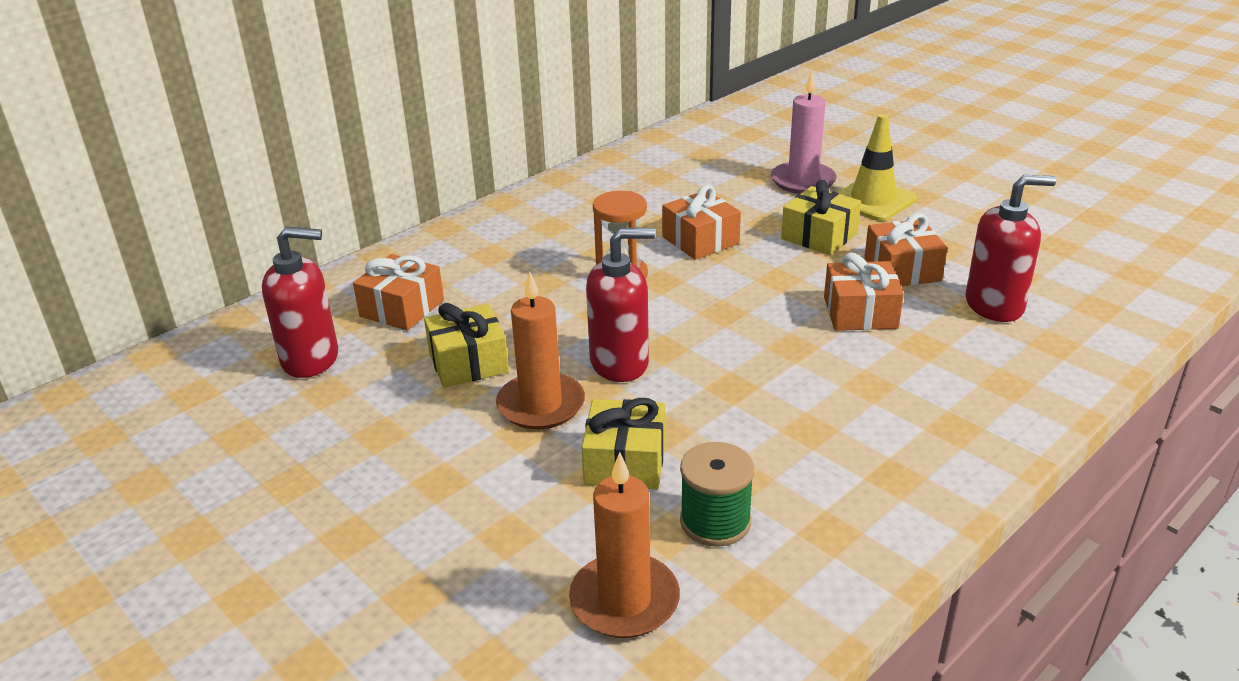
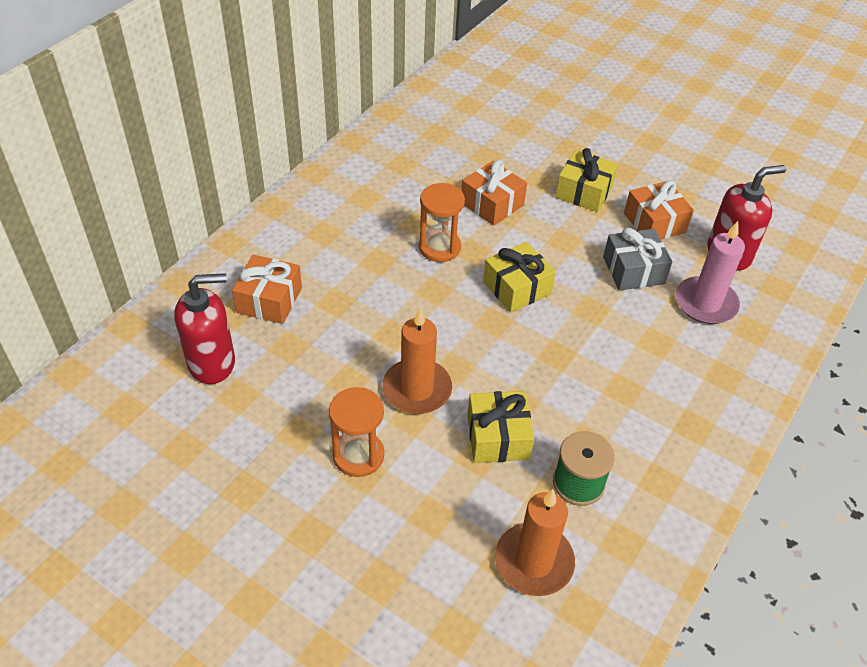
camera: 15 degrees left, 15 degrees up
(442, 463) = (358, 455): none -> orange hourglass
(468, 362) = (345, 352): yellow gift -> yellow gift (516, 288)
(620, 363) = (465, 340): red soap dispenser -> none
(803, 181) = (556, 131): pink candle -> pink candle (705, 303)
(860, 313) = (633, 270): orange gift -> grey gift
(873, 200) = (616, 149): yellow traffic cone -> none

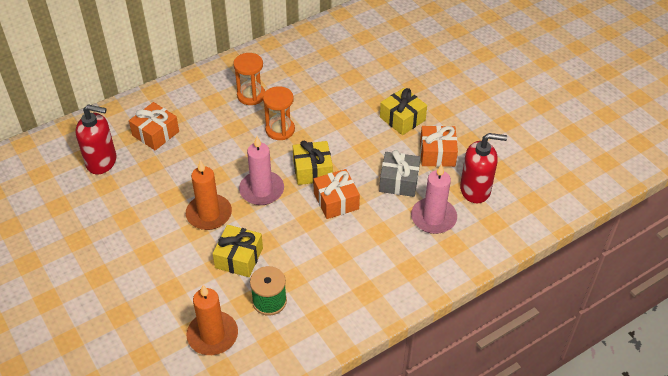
camera: 25 degrees right, 0 degrees up
(358, 455) = (151, 241): orange hourglass -> orange hourglass (251, 95)
(467, 334) = (261, 190): none -> pink candle
(492, 204) = (333, 110): orange gift -> orange gift (336, 201)

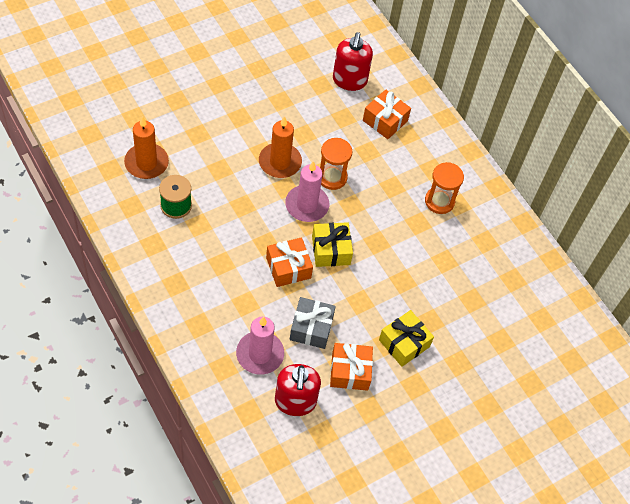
camera: 85 degrees right, 10 degrees up
(239, 258) = (226, 184): yellow gift -> none
(280, 130) = (388, 225): orange hourglass -> orange hourglass (332, 177)

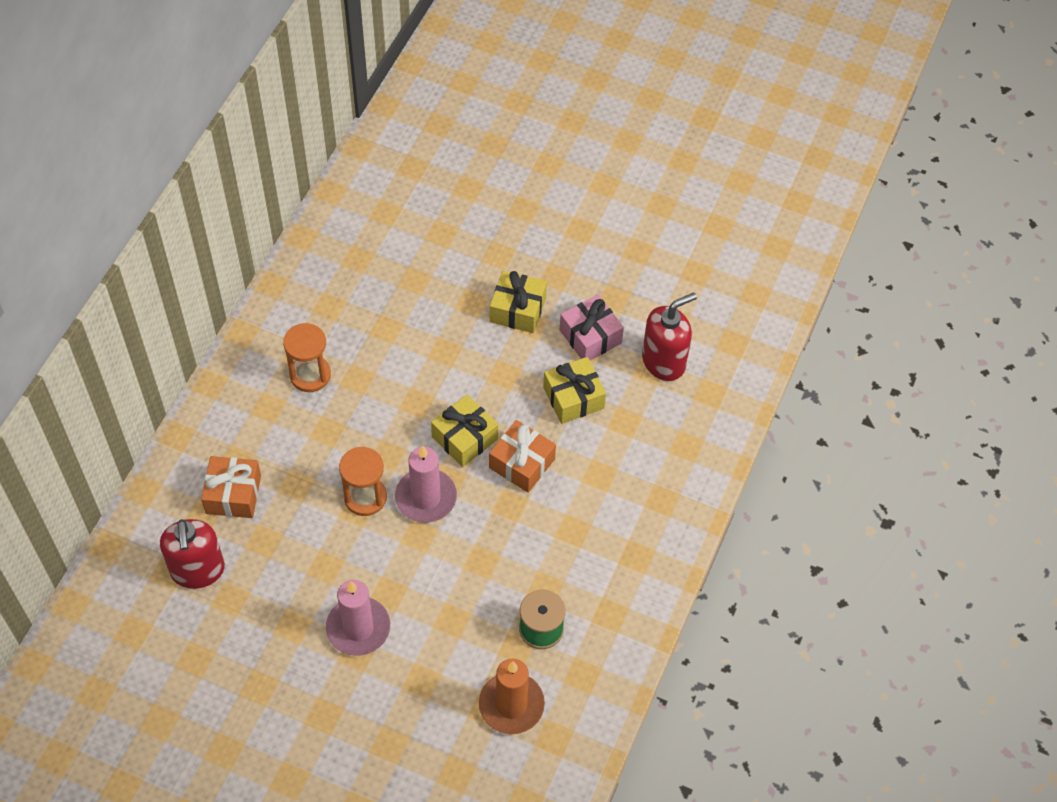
camera: 120 degrees left, 0 degrees up
(260, 354) = (643, 423): pink candle -> pink candle (358, 628)
(280, 162) = (389, 564): orange candle -> none
(311, 328) = (573, 398): grey gift -> yellow gift
(349, 80) = (198, 570): red soap dispenser -> red soap dispenser turned 105 degrees clockwise
(350, 371) = (590, 336): orange gift -> pink gift

